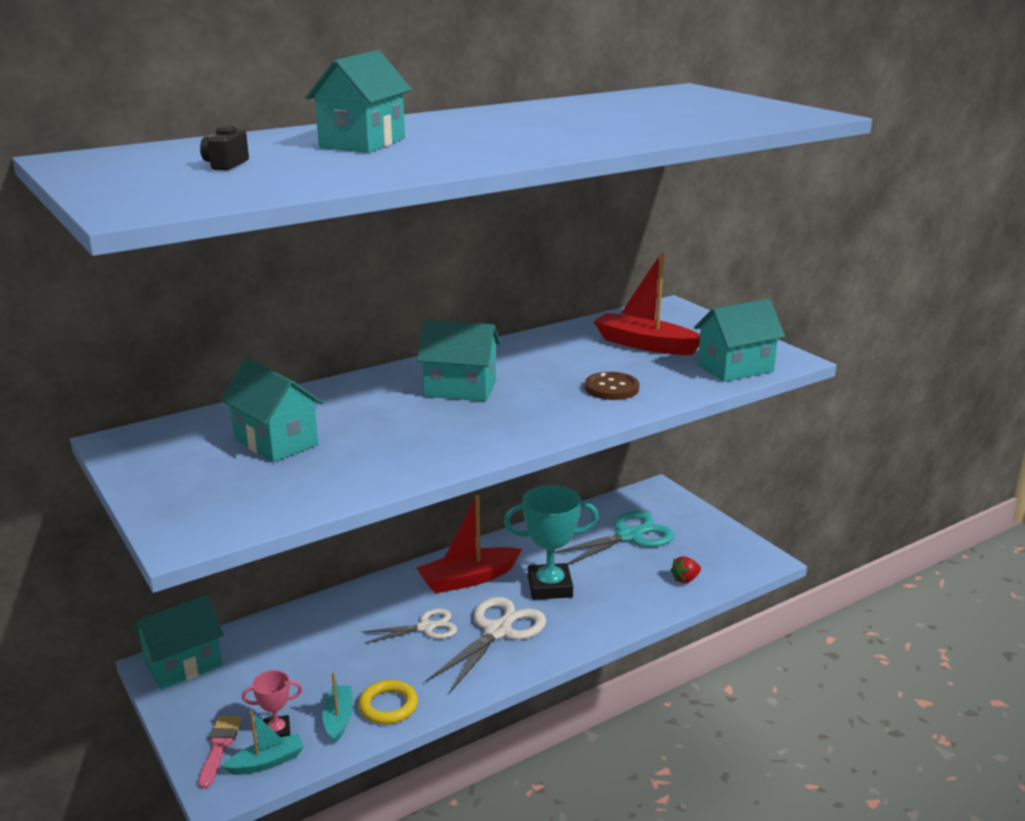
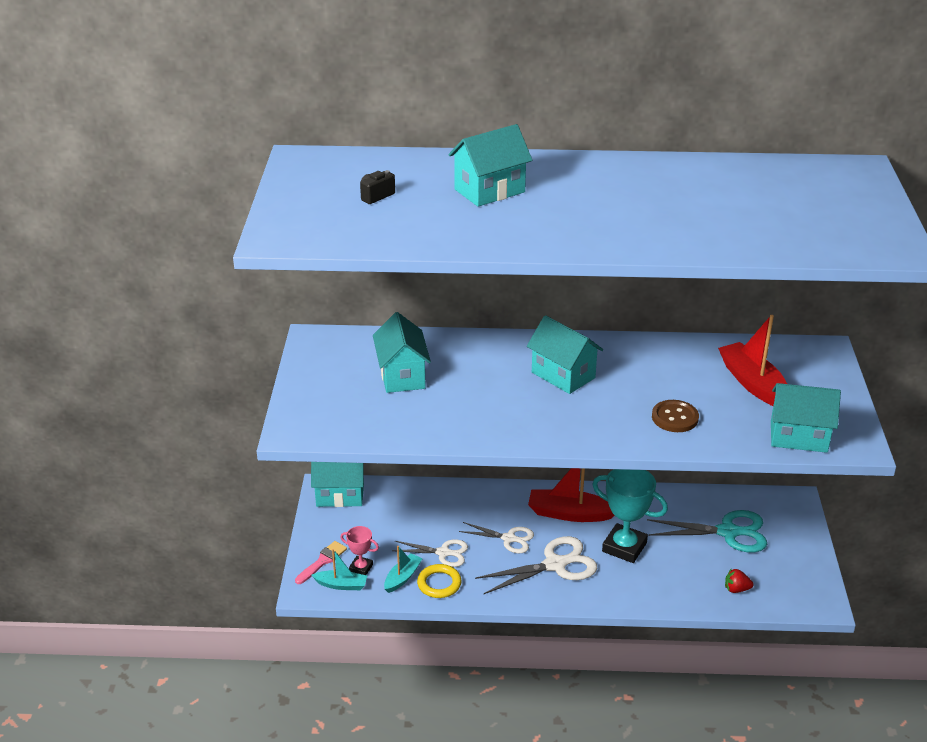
camera: 35 degrees right, 10 degrees up
(365, 672) = (443, 553): none -> white scissors

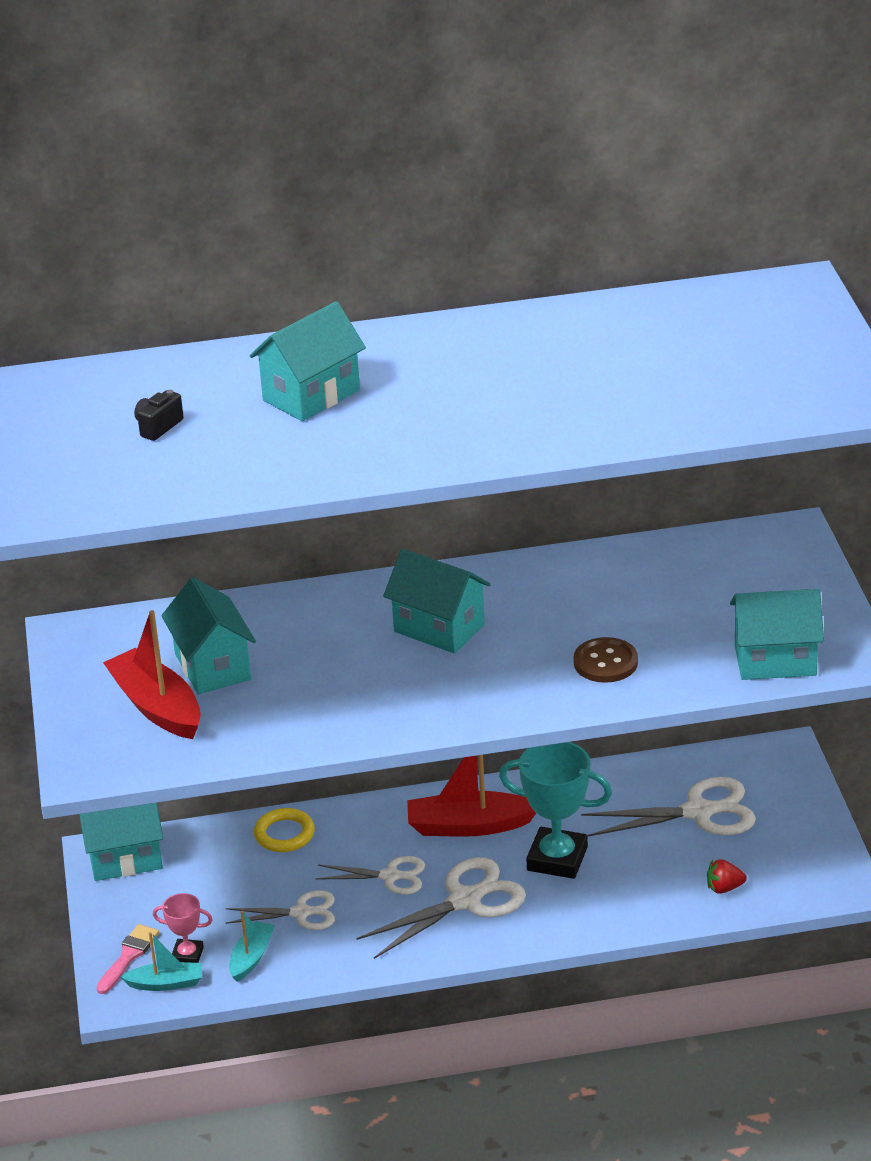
camera: 10 degrees left, 0 degrees up
(439, 584) = (306, 956): yellow ring -> yellow ring (284, 834)
(728, 532) = (698, 812): turquoise scissors -> white scissors
(753, 383) = (701, 597): red boat -> red boat (157, 707)

